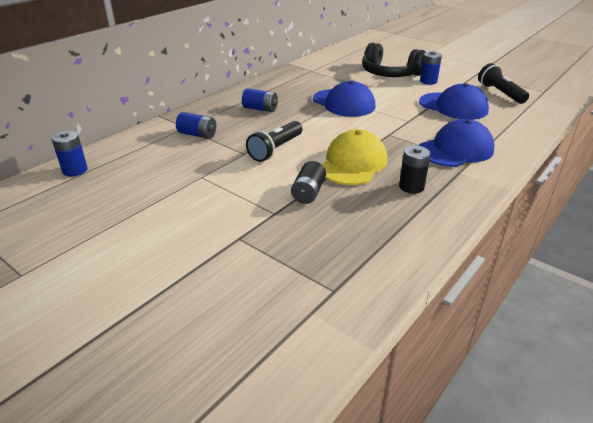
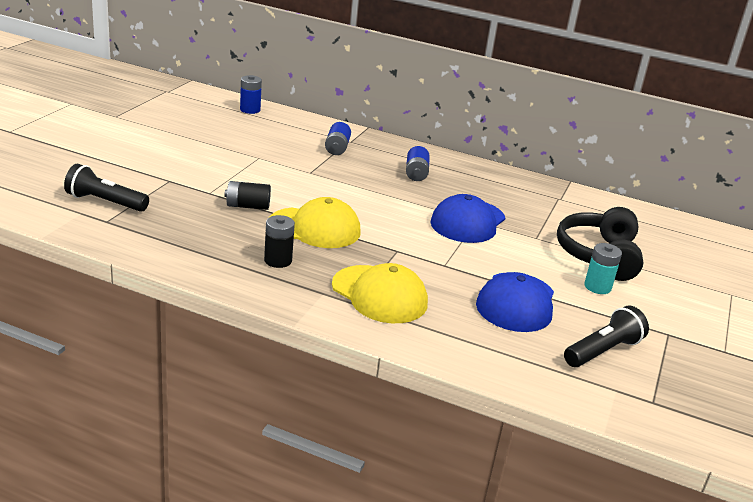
camera: 70 degrees right, 5 degrees down
(275, 149) = (325, 187): black flashlight -> black flashlight (105, 202)
(428, 81) = (597, 287): blue battery -> turquoise battery
(456, 150) = (379, 294): blue cap -> yellow cap

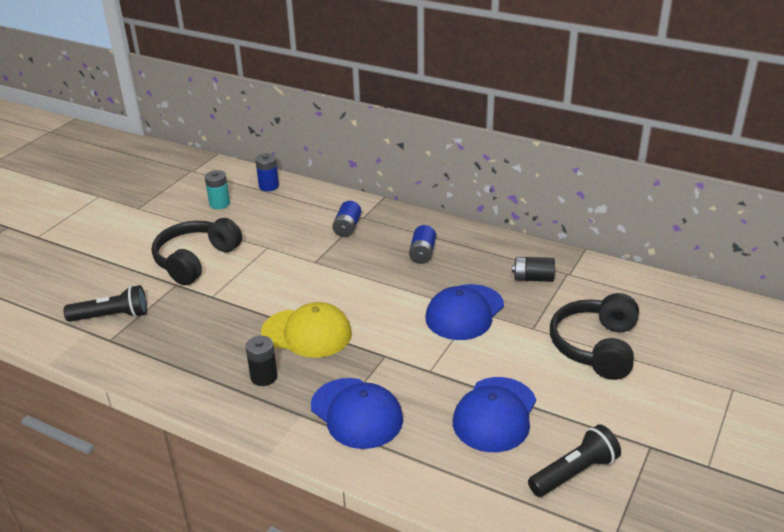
camera: 10 degrees right, 5 degrees up
(105, 202) = (112, 316): black flashlight -> black flashlight turned 150 degrees clockwise
(186, 162) = (196, 260): none -> black headphones
(248, 206) = (246, 310): black battery -> black battery (533, 278)
(379, 294) = (356, 413): yellow cap -> blue cap
(597, 287) = (585, 389): turquoise battery -> turquoise battery (219, 204)

